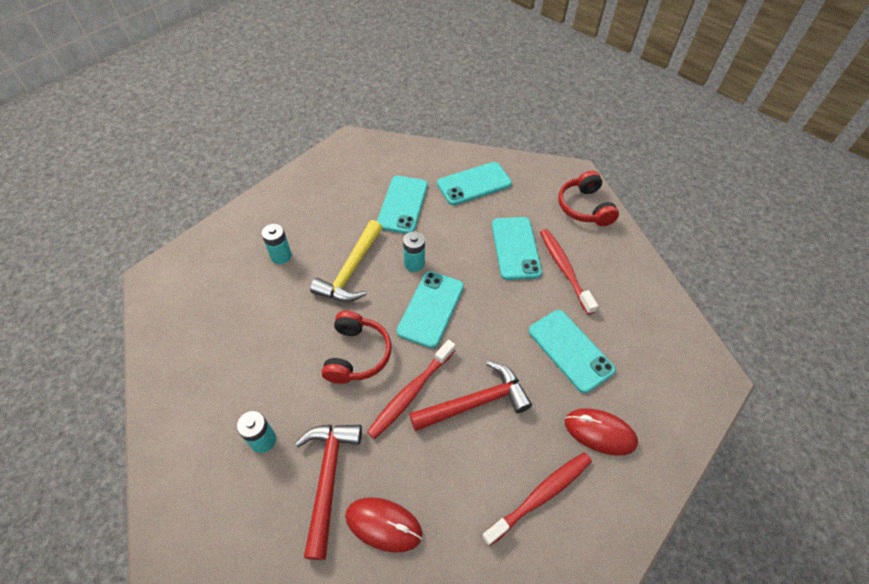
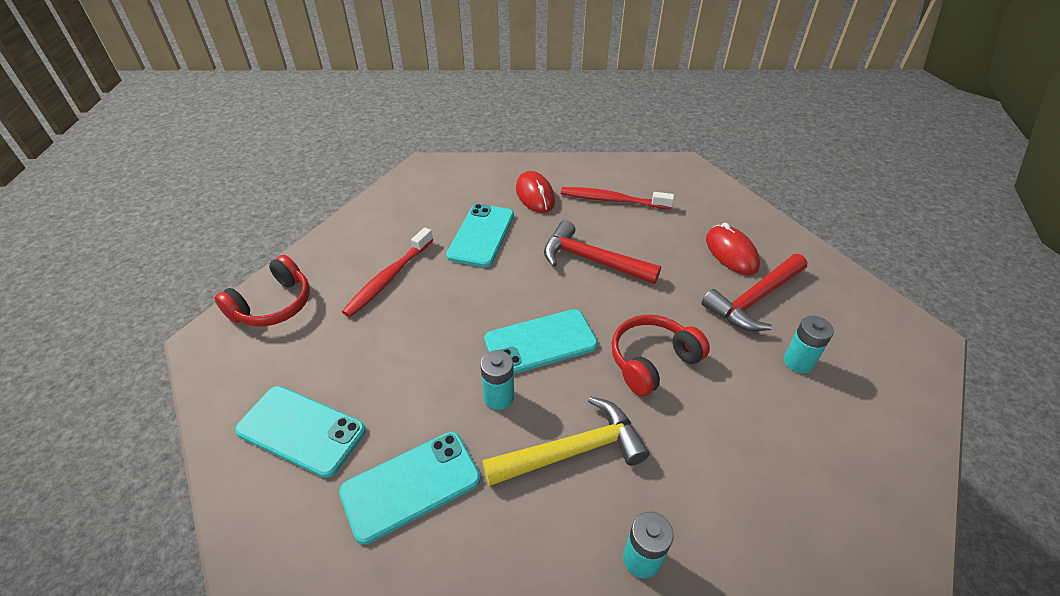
camera: 130 degrees left, 10 degrees down
(411, 393) = (634, 300): red toothbrush -> none
(515, 248) = (391, 326): turquoise phone -> none

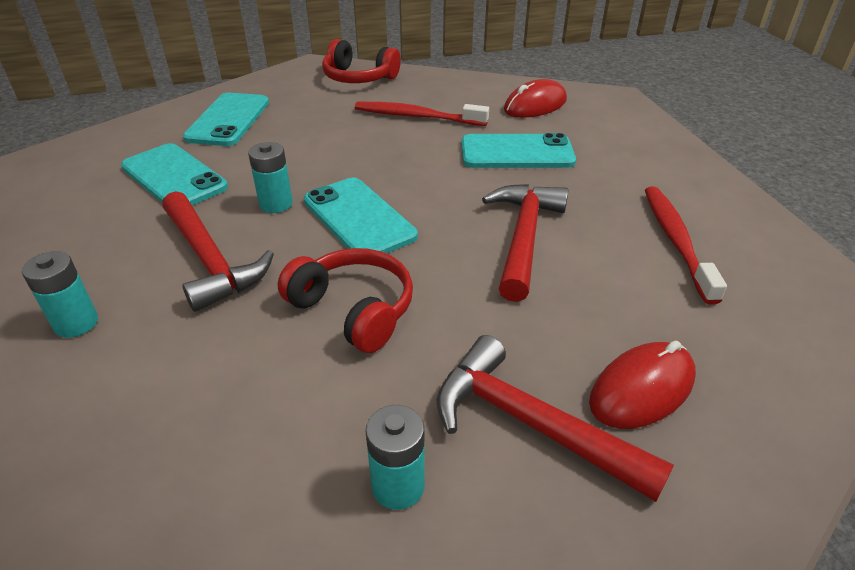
camera: 75 degrees right, 5 degrees down
(535, 195) = (626, 175): red mouse -> red mouse (535, 105)
(573, 450) = (210, 261): yellow hammer -> red hammer

